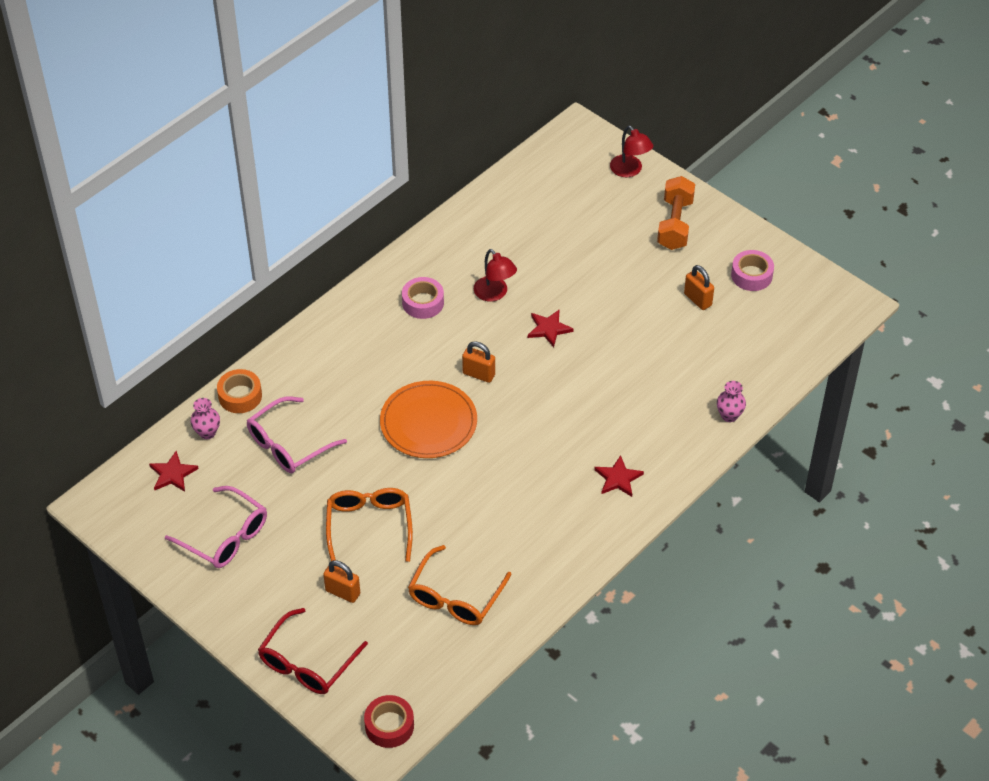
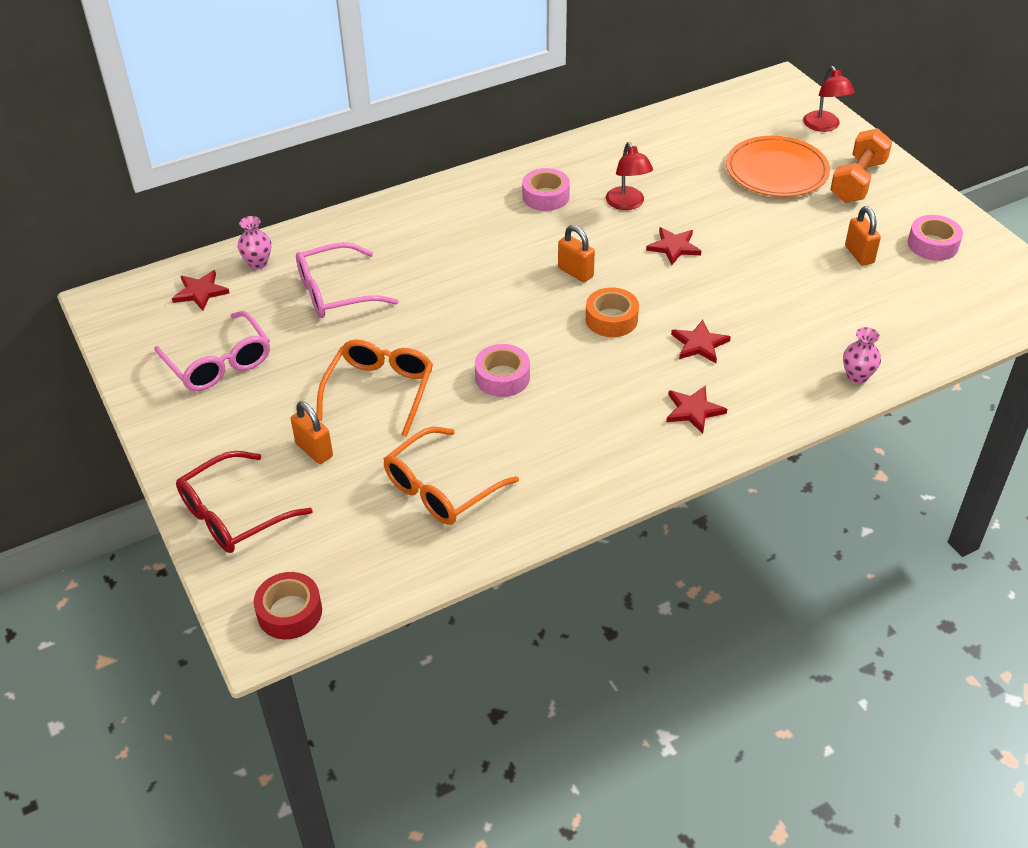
camera: 20 degrees right, 5 degrees down
(240, 396) = (310, 238): orange tape -> orange tape (611, 319)
(428, 422) = (497, 305): orange plate -> orange plate (776, 171)
(461, 488) = (502, 377): none -> pink tape
(602, 417) = (699, 344): none -> red star

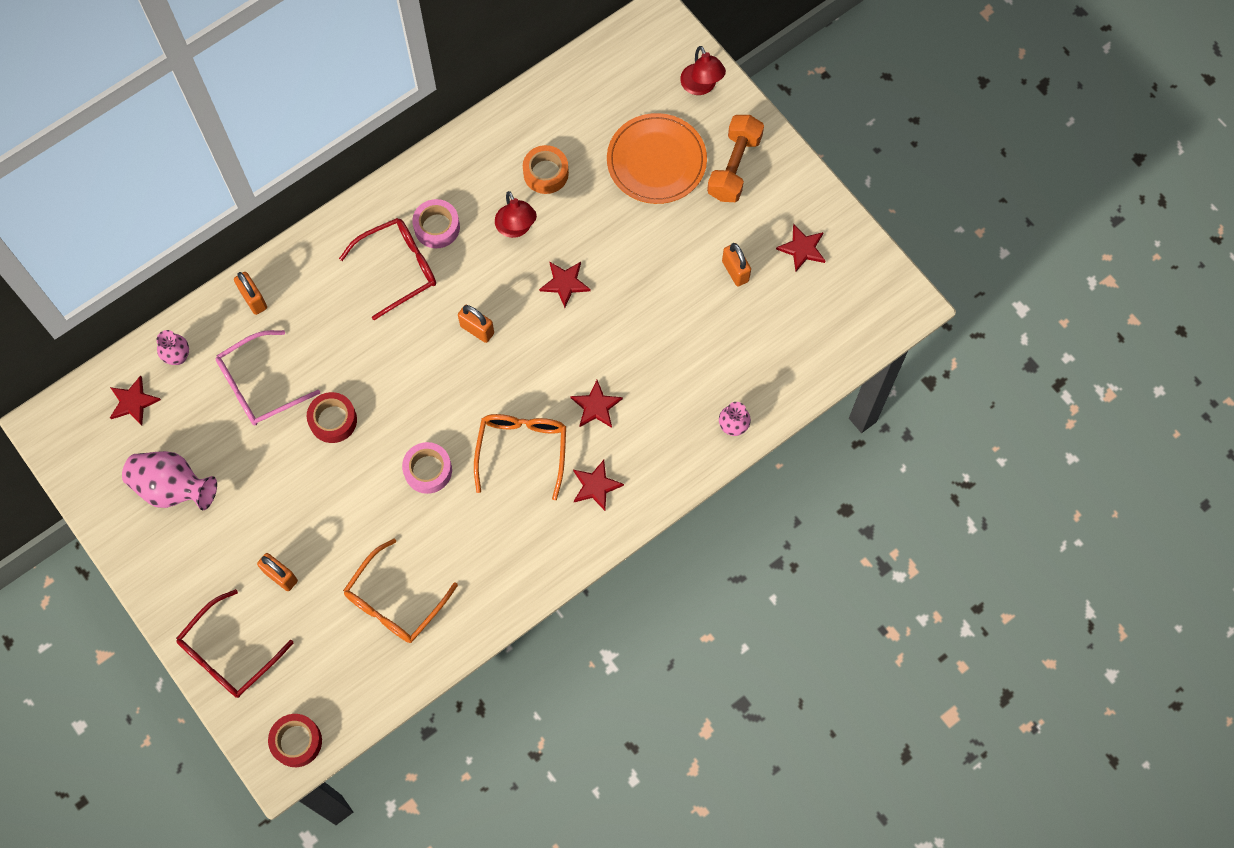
camera: 10 degrees left, 25 degrees up
(219, 363) = (173, 488): pink glasses -> pink vase
(347, 229) = (253, 299): none -> orange padlock
(379, 391) = (323, 501): orange glasses -> orange glasses (522, 450)
(406, 326) = (333, 420): none -> red tape
(501, 221) = (398, 268): none -> red glasses
(611, 319) = (516, 386): orange tape -> orange tape (546, 173)
(932, 244) = (802, 249): pink tape -> red star

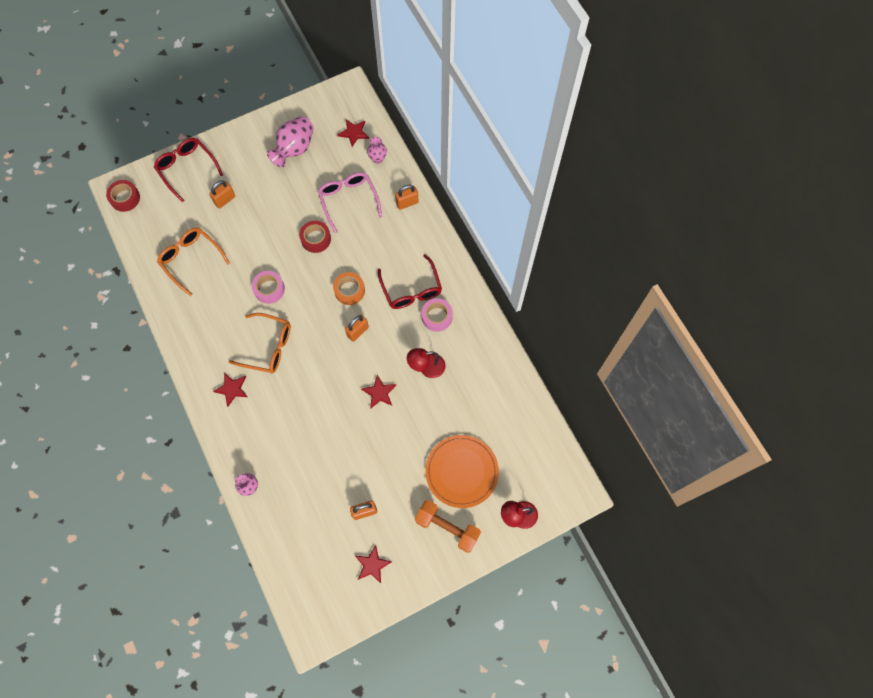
camera: 100 degrees right, 0 degrees up
(546, 173) = (465, 393): orange tape -> orange tape (349, 290)
(596, 406) = (286, 398): red star -> none

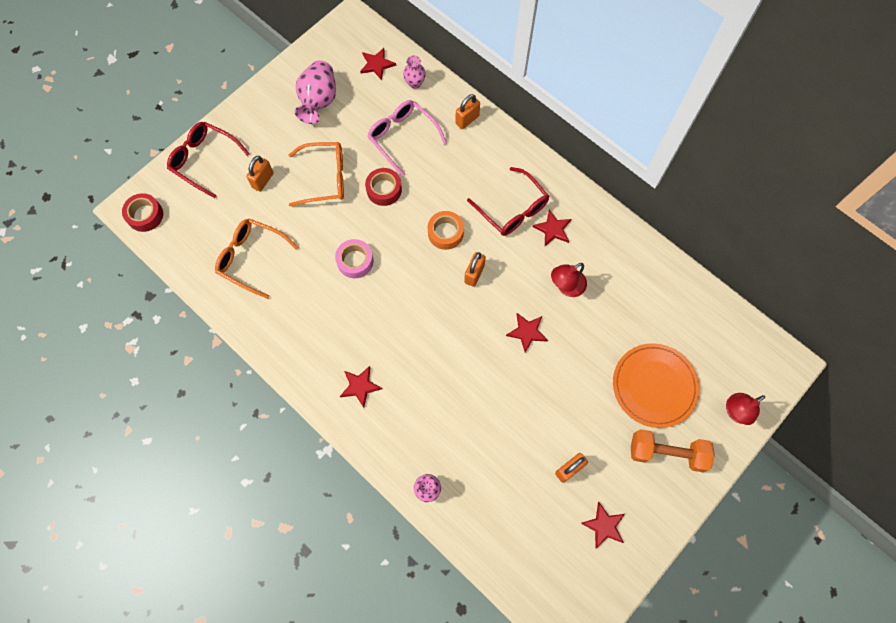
camera: 20 degrees left, 0 degrees up
(268, 347) = (381, 325): orange glasses -> orange glasses (325, 178)
(437, 317) = (553, 229): pink tape -> red star

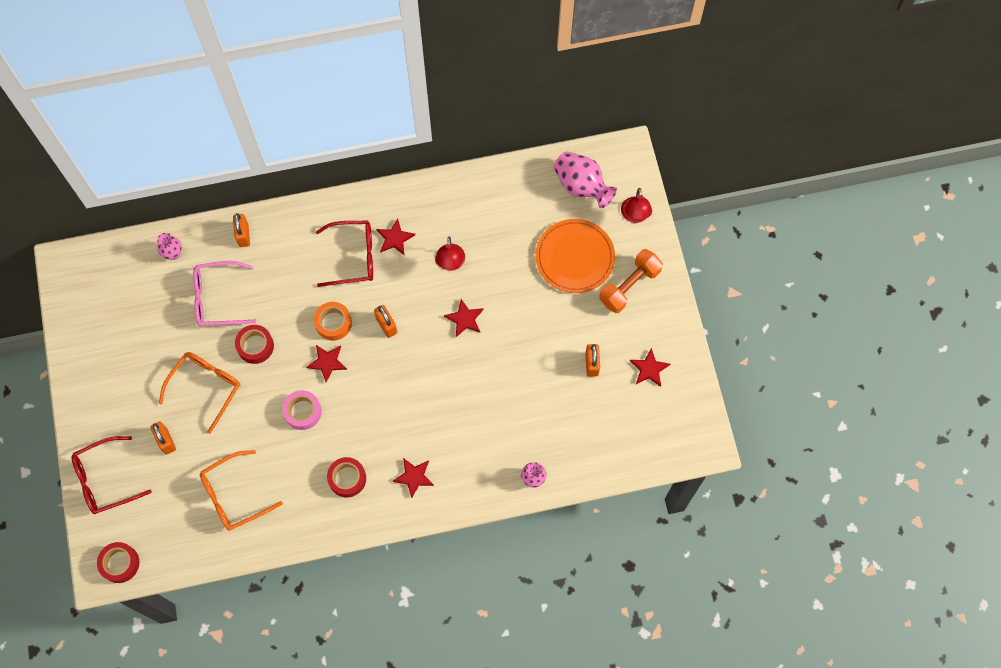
camera: 55 degrees left, 0 degrees up
(318, 101) = (125, 345): pink vase -> pink vase (581, 186)
(322, 334) = (347, 478): none -> red tape
(377, 64) = (128, 272): red star -> red star (327, 362)

